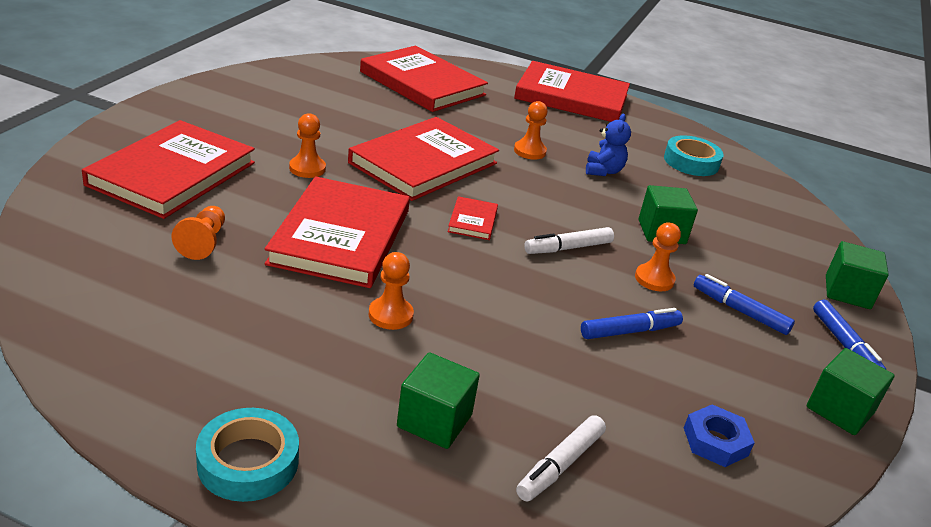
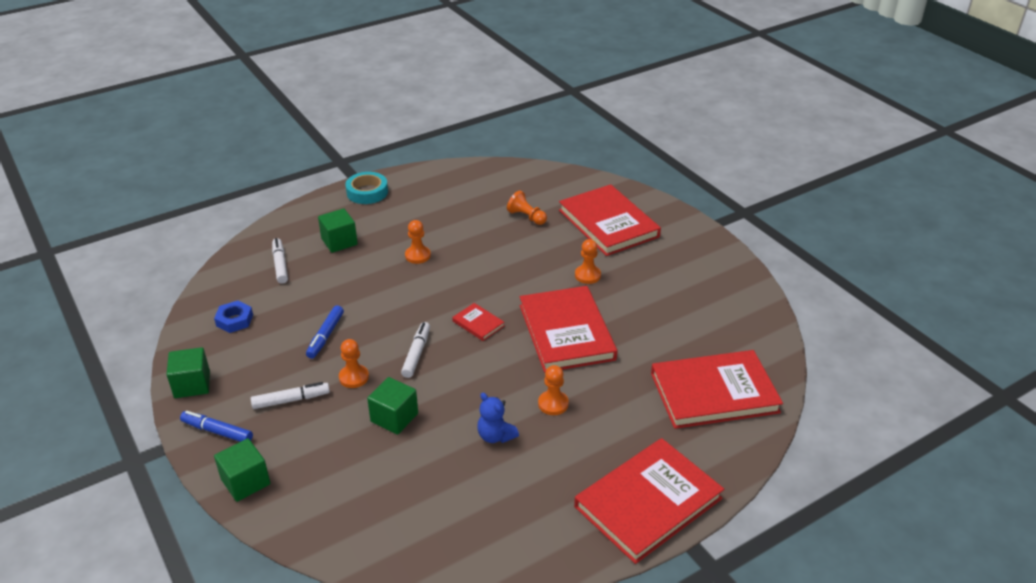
camera: 130 degrees right, 5 degrees up
(341, 237) = (499, 263): red book -> none
(691, 162) = (471, 519): turquoise tape -> none
(740, 311) = (291, 400): blue marker -> white marker

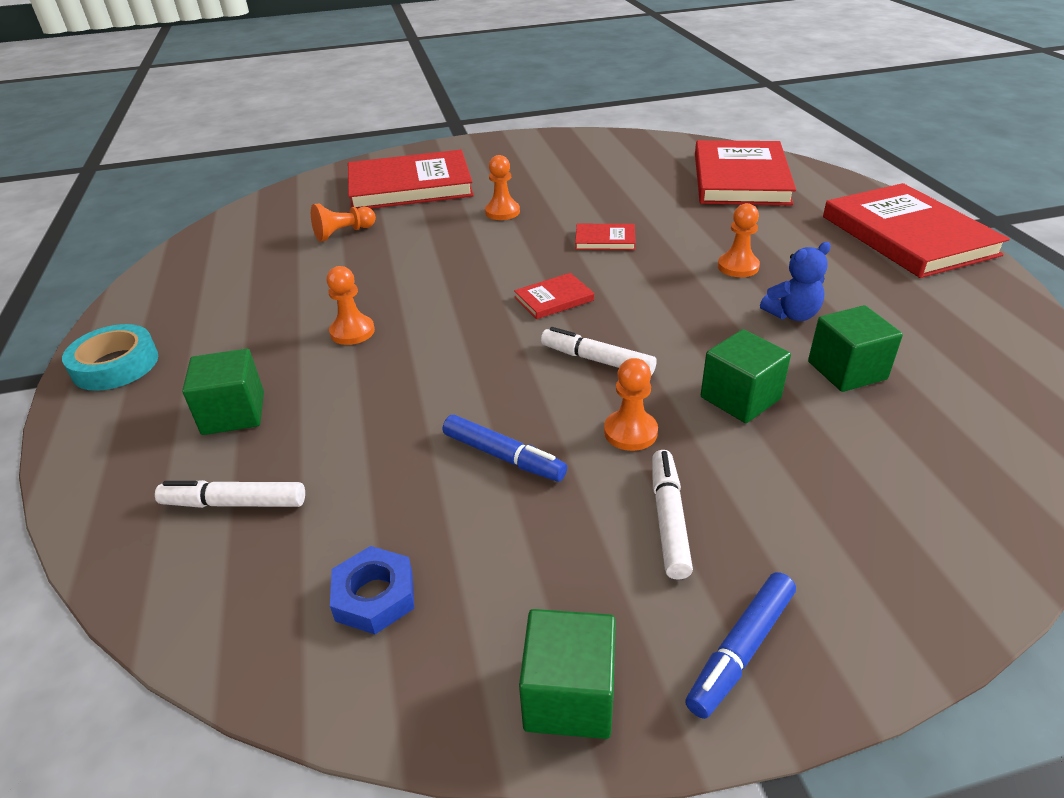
camera: 70 degrees left, 0 degrees up
(245, 482) = (893, 607): green cube -> green cube (847, 370)
(566, 332) = (605, 240): red book -> red book, size x0.43

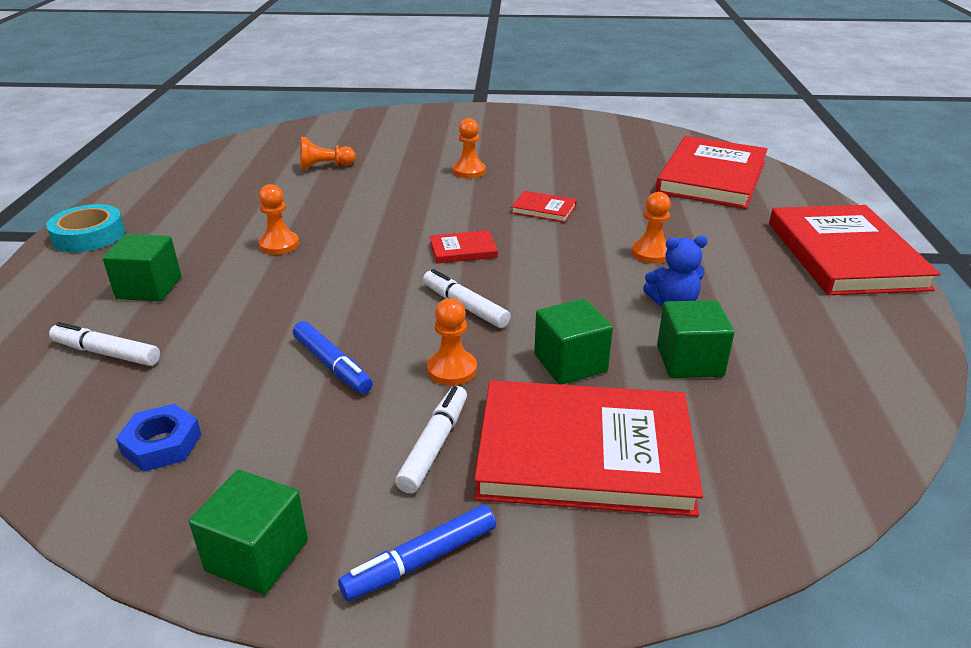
camera: 15 degrees right, 5 degrees down
(410, 186) = (405, 137): red book -> red book (584, 452)

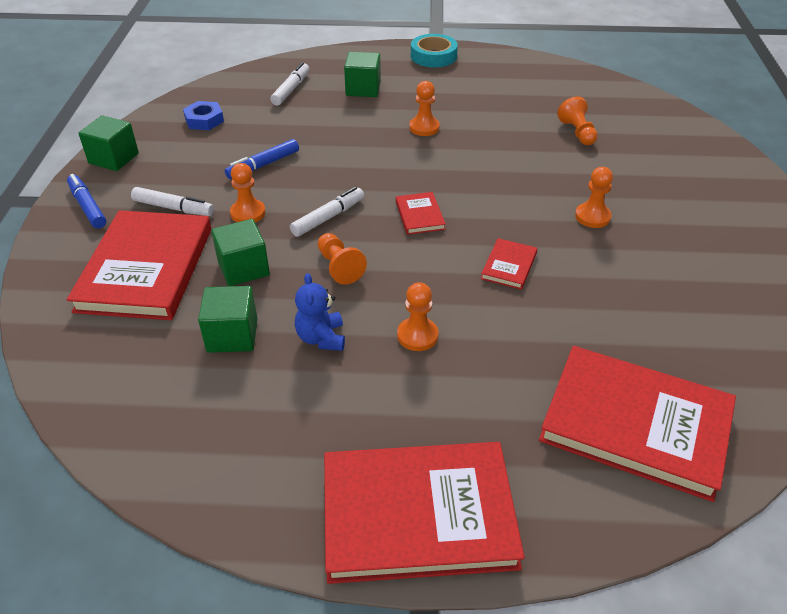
camera: 90 degrees right, 10 degrees up
(558, 296) = (339, 267): none -> orange pawn

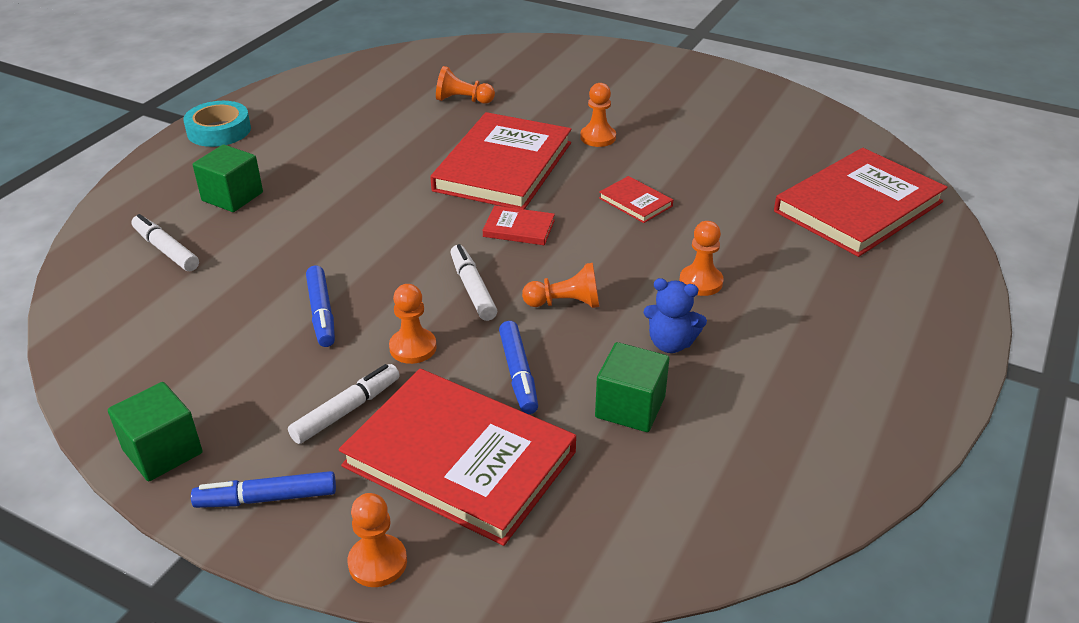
camera: 65 degrees left, 5 degrees down
(204, 120) = (156, 341): blue nut -> none
(243, 268) = (518, 374): green cube -> blue marker
(418, 514) = (916, 343): red book -> red book (503, 166)
(424, 127) = (362, 180): orange pawn -> orange pawn (377, 562)

